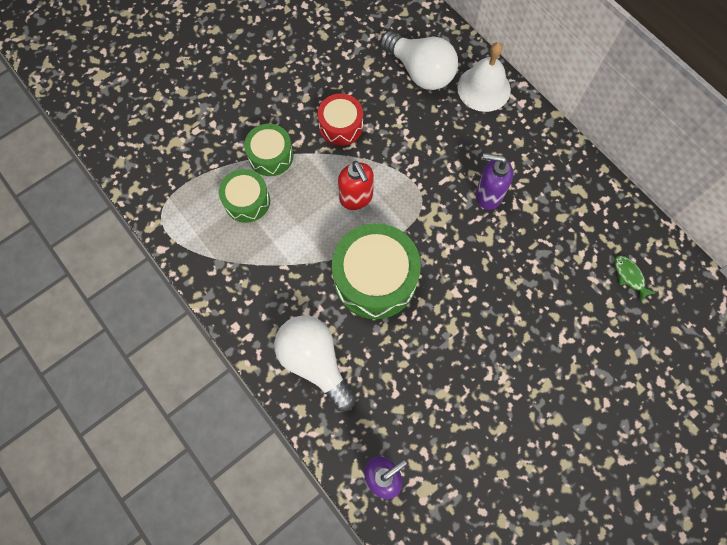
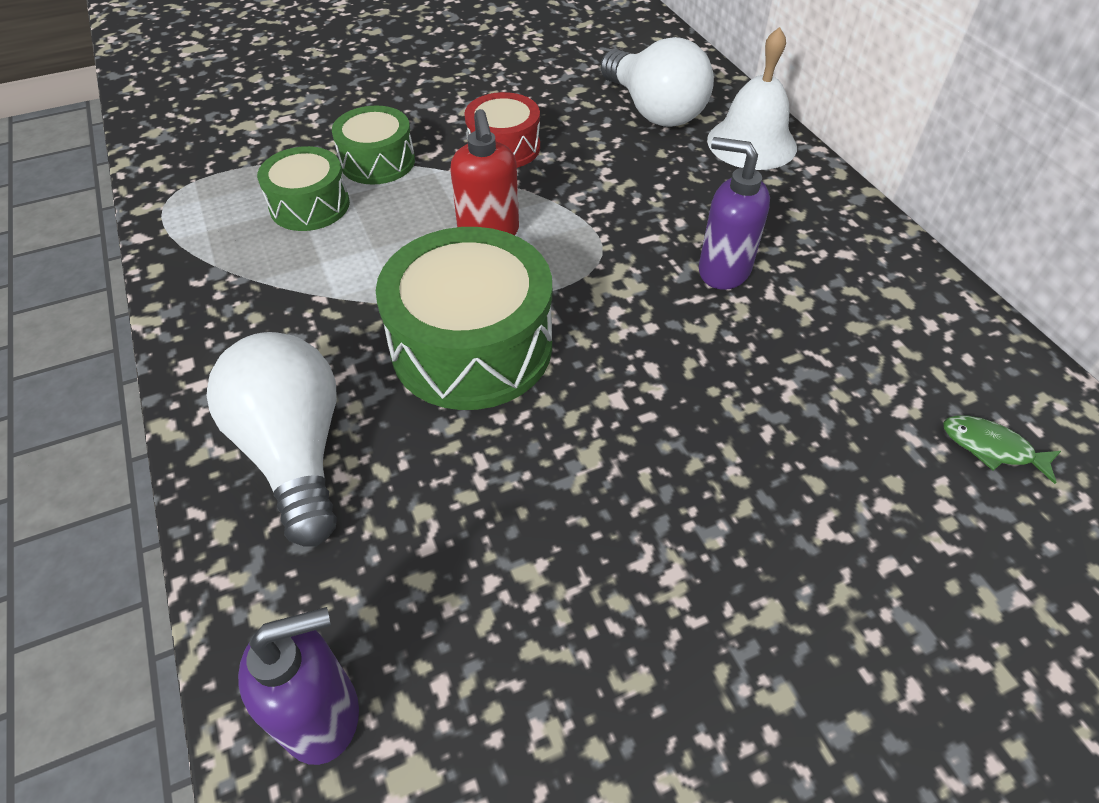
camera: 15 degrees right, 20 degrees down
(629, 276) = (991, 448): green fish -> green fish turned 45 degrees counterclockwise

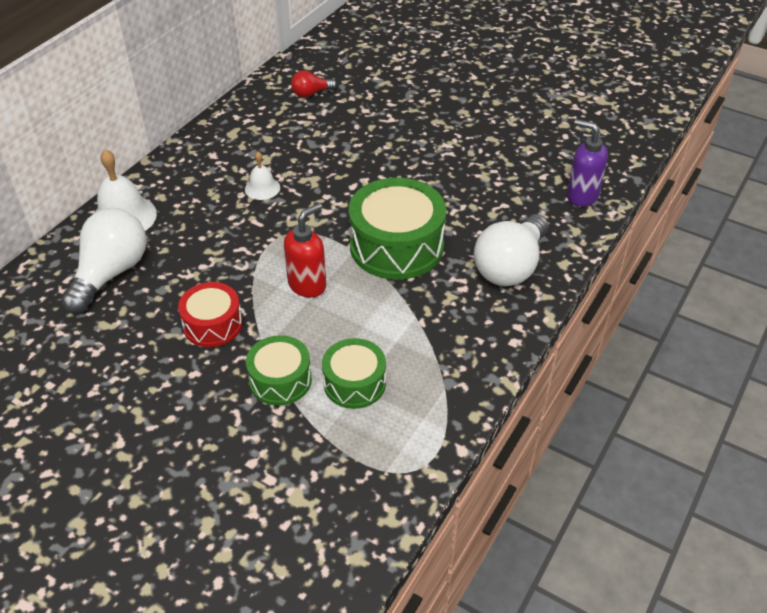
camera: 125 degrees left, 5 degrees down
(723, 270) = (262, 188): purple soap dispenser -> white bell
(991, 448) = (311, 93): green fish -> red light bulb

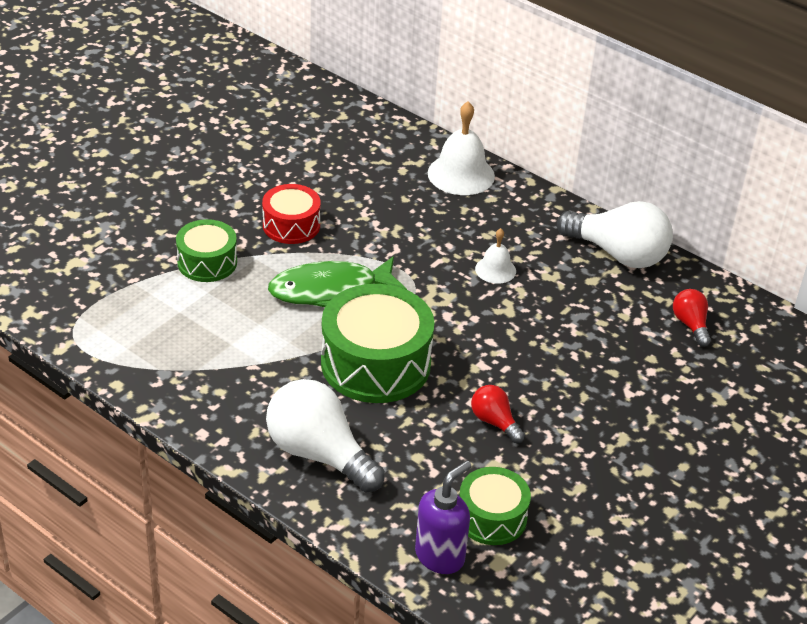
camera: 95 degrees right, 5 degrees down
(111, 273) = (377, 166): white light bulb -> white light bulb (618, 254)
(307, 285) = (330, 290): red soap dispenser -> green fish
(354, 383) = (186, 308): green drum -> green drum (492, 517)
(442, 178) = (494, 422): none -> red light bulb

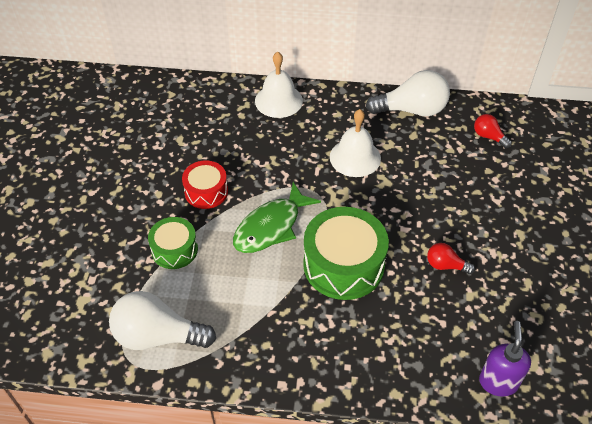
camera: 30 degrees left, 10 degrees up
(319, 454) = (367, 353): white light bulb -> white light bulb (158, 336)
(492, 517) = (501, 334): green drum -> none
(495, 270) = (355, 157): white bell -> white bell, size x1.76

